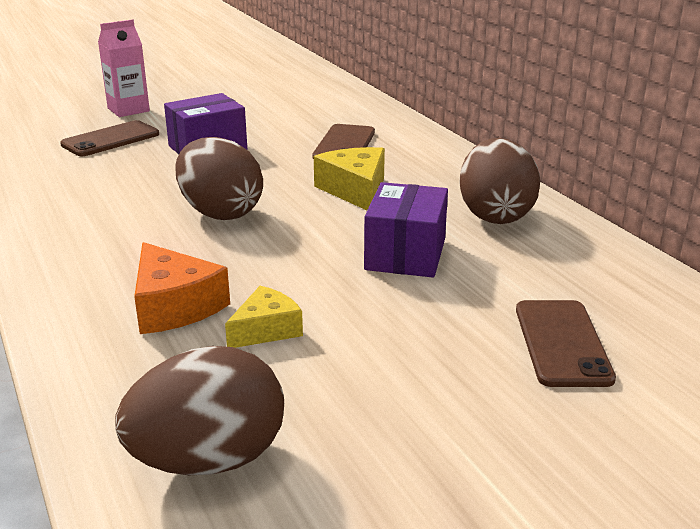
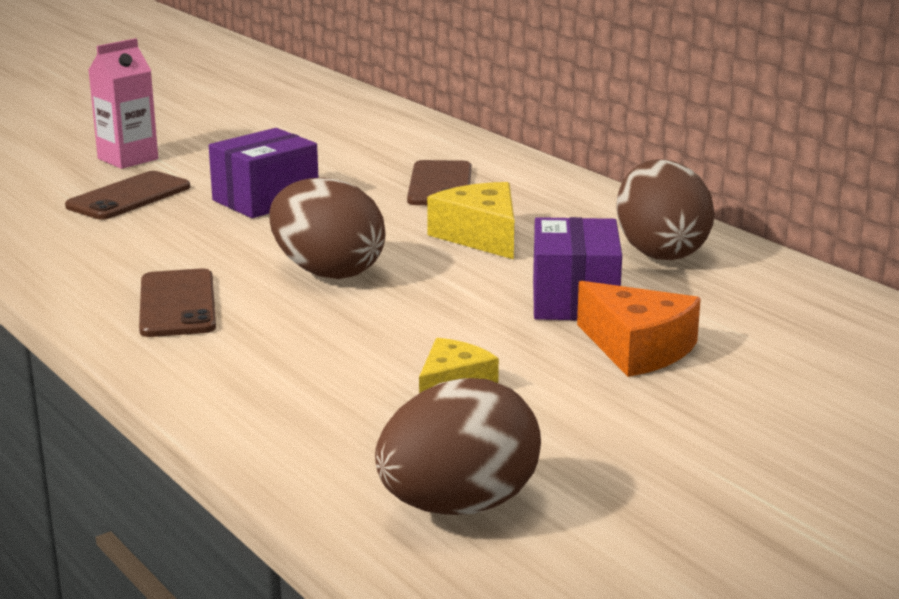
camera: 10 degrees left, 5 degrees down
(174, 306) = (332, 372): orange cheese -> orange cheese (637, 349)
(562, 343) = (784, 372): brown phone -> brown phone (177, 304)

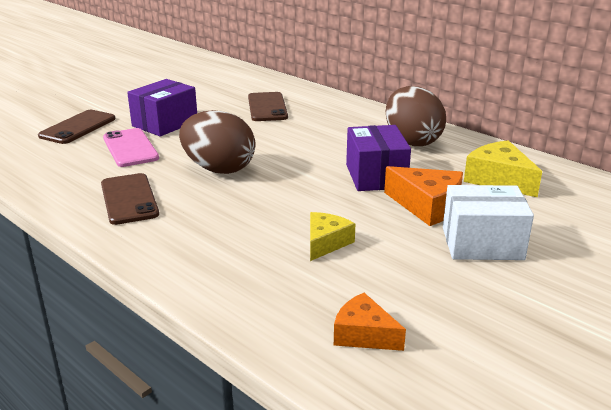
camera: 10 degrees left, 5 degrees up
(128, 159) = (71, 102): pink carton -> none
(200, 232) = (130, 148): none -> pink phone
(458, 506) = (364, 334): brown egg -> orange cheese
(481, 236) = (303, 138): yellow cheese -> yellow cheese (499, 179)
(700, 407) = (482, 243): none -> white box

